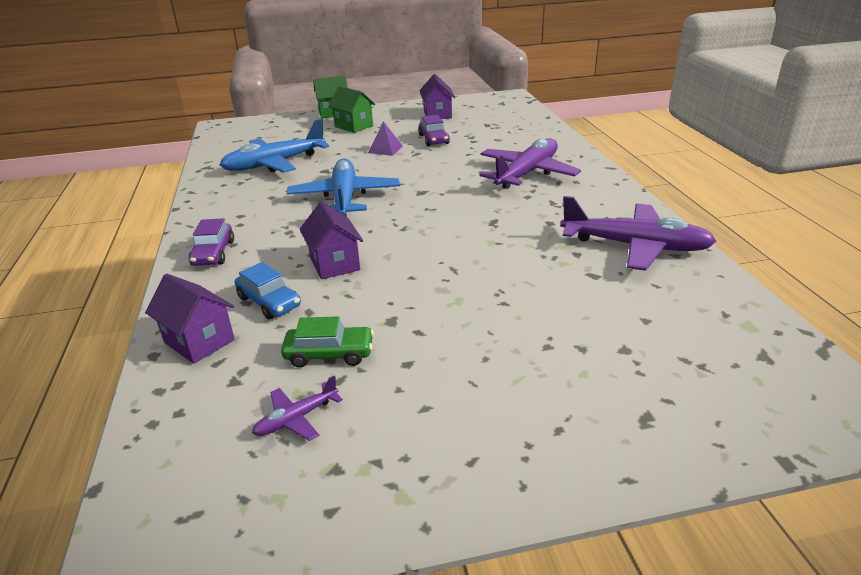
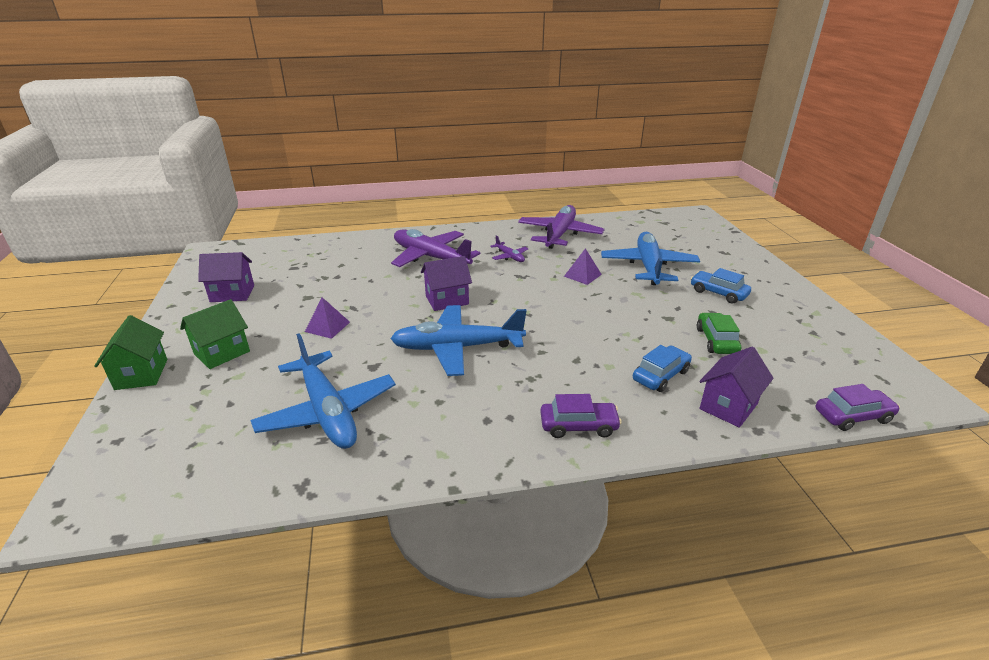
camera: 90 degrees left, 0 degrees up
(297, 418) = (784, 348): purple plane -> purple plane (509, 256)
(334, 264) = (593, 346): purple house -> purple house (447, 300)
(434, 139) = (317, 297): purple car -> purple car (852, 416)
(467, 380) = (718, 293): none -> blue car
(504, 261) = (582, 275): none -> purple pyramid
(547, 318) = (648, 267): none -> blue plane

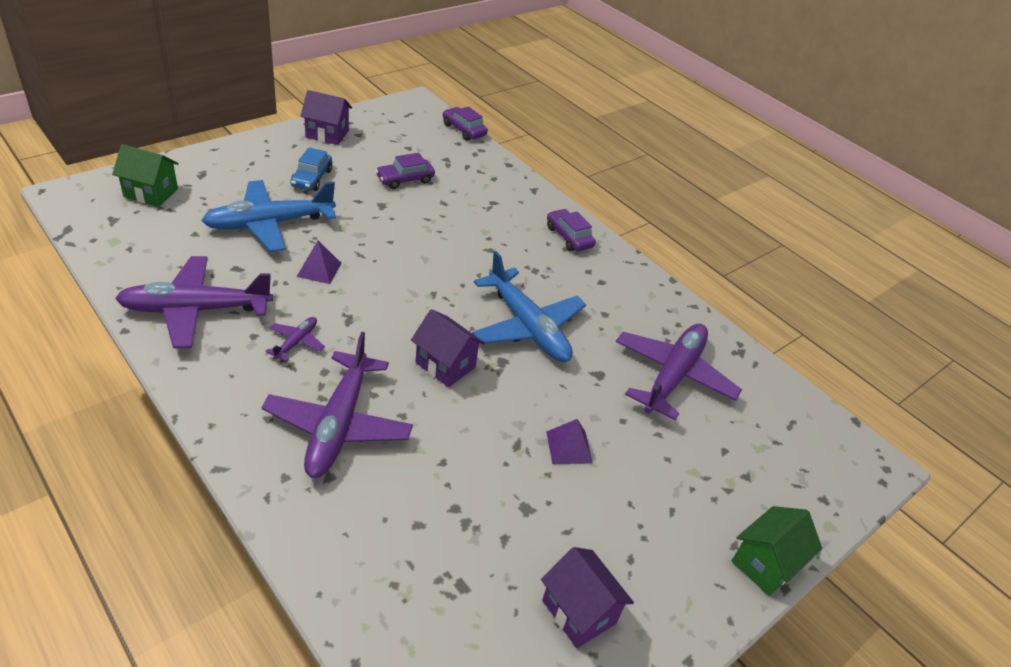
camera: 125 degrees left, 10 degrees up
(222, 353) = (680, 515): green house -> green house (151, 193)
(327, 411) = (672, 376): blue plane -> purple plane
(660, 375) = (478, 205): blue car -> none
(716, 341) = (405, 179): green car -> purple car
(728, 406) = (492, 175): purple house -> purple house (327, 134)

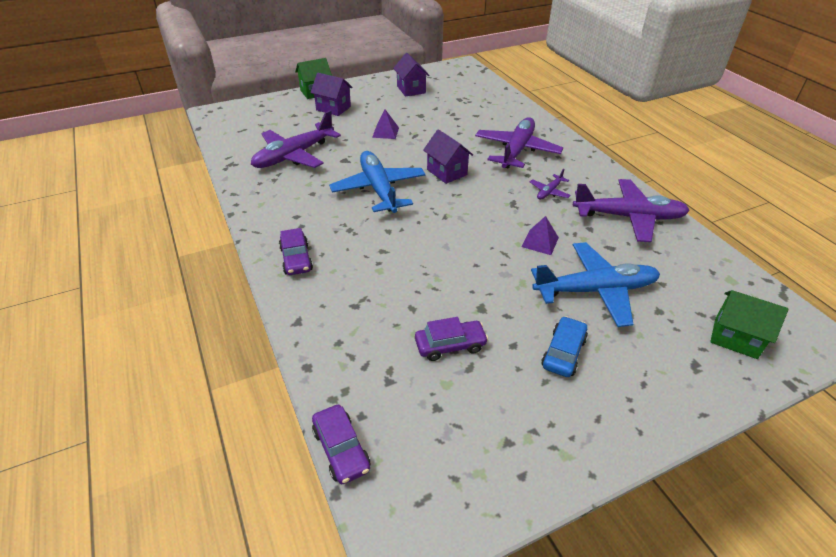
camera: 160 degrees left, 0 degrees up
(327, 134) = (555, 445): purple house -> purple house (333, 108)

